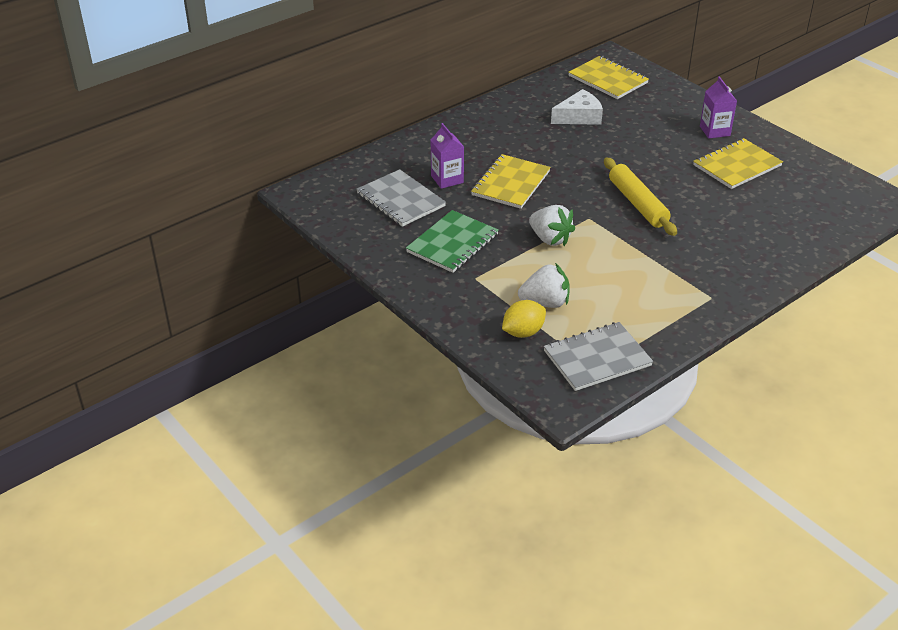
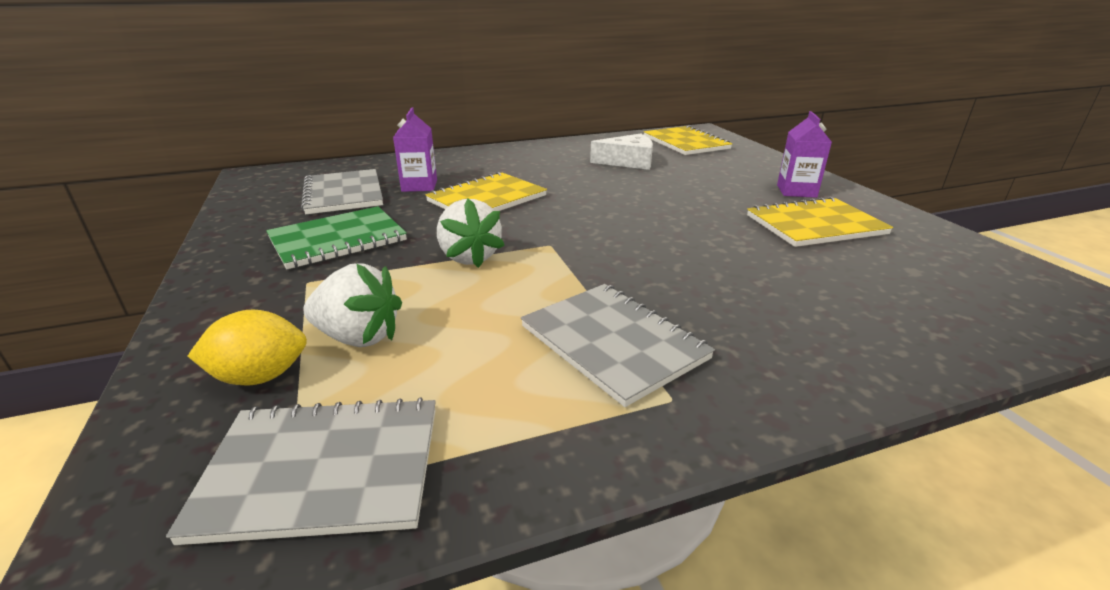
camera: 20 degrees right, 10 degrees down
(637, 203) = (635, 241): yellow rolling pin -> none
(669, 276) = (612, 342): none -> grey notebook

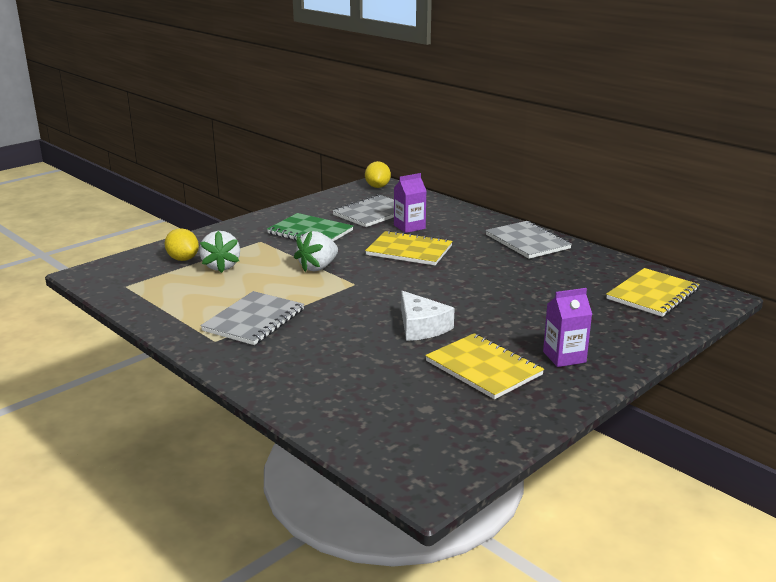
camera: 65 degrees right, 5 degrees down
(266, 176) = (377, 187): none -> yellow lemon
(322, 470) = (139, 286): grey notebook -> grey notebook (527, 242)
(628, 162) = (553, 279): white cheese -> white cheese (421, 327)

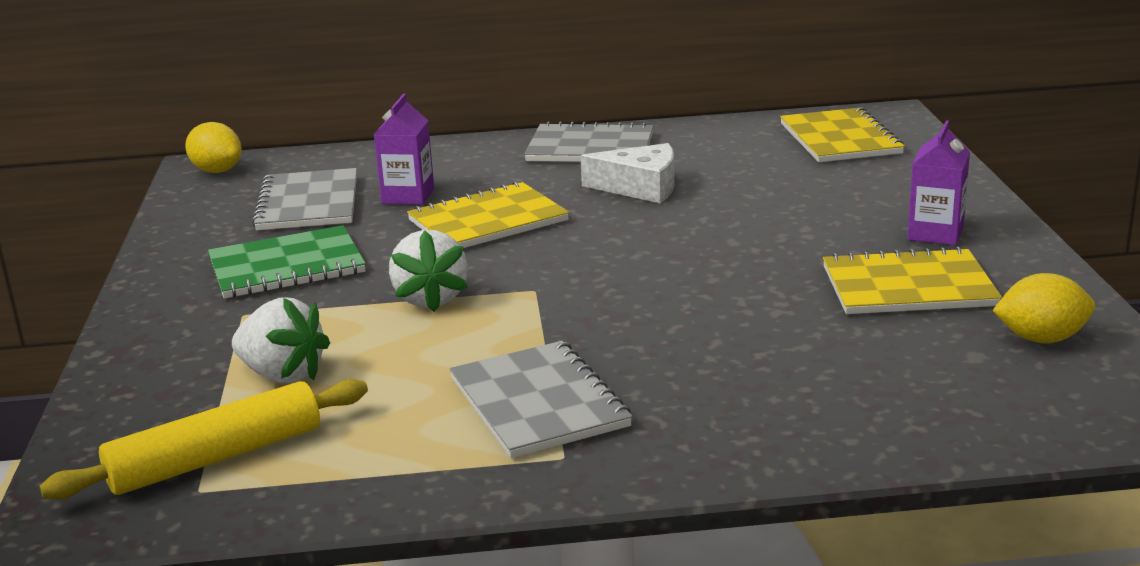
camera: 50 degrees left, 0 degrees up
(149, 280) = (216, 458): none -> yellow rolling pin
(183, 259) = (184, 402): yellow lemon -> yellow lemon (1041, 339)
(421, 327) = (741, 287): white cheese -> white cheese (640, 187)

